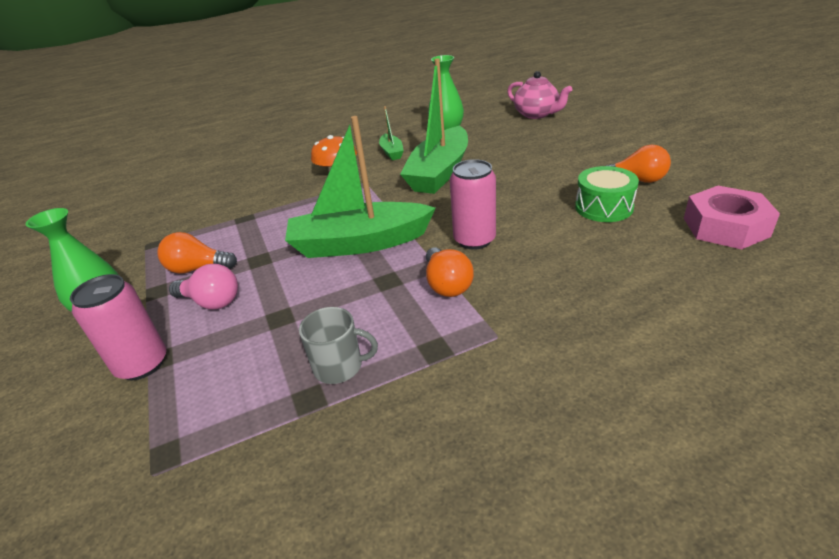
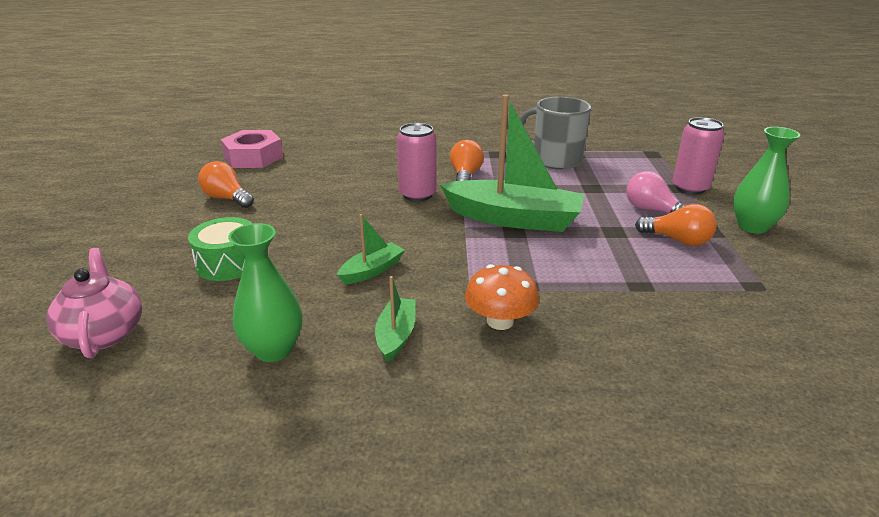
camera: 160 degrees left, 5 degrees down
(339, 366) = (555, 160): grey mug -> grey mug, size x1.64
(439, 172) = (372, 270): green boat -> green boat, size x0.47
(603, 207) = (293, 188): green drum -> green drum (228, 263)

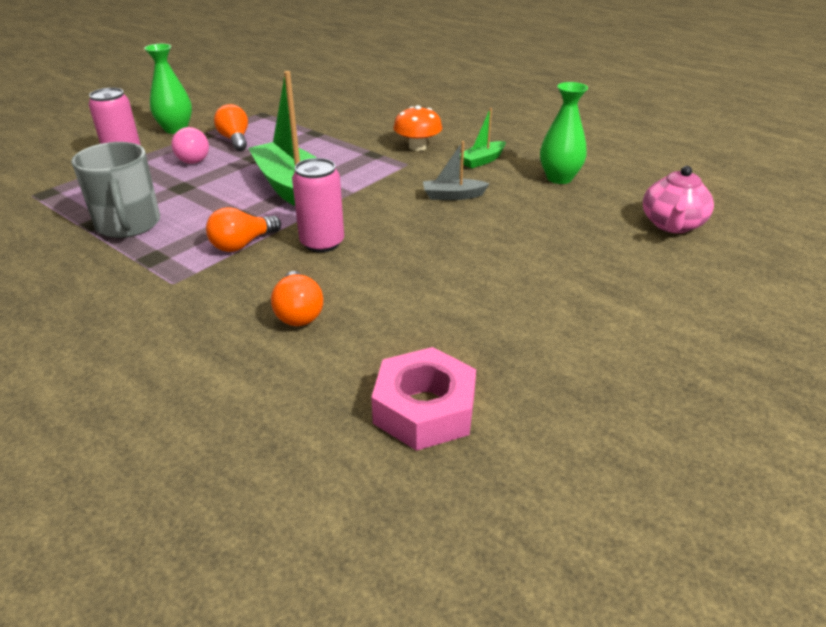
camera: 140 degrees left, 5 degrees up
(227, 198) = (517, 327): orange light bulb -> orange light bulb (298, 313)
(228, 263) = (558, 243): green drum -> none
(372, 270) = (453, 196): green boat -> grey boat

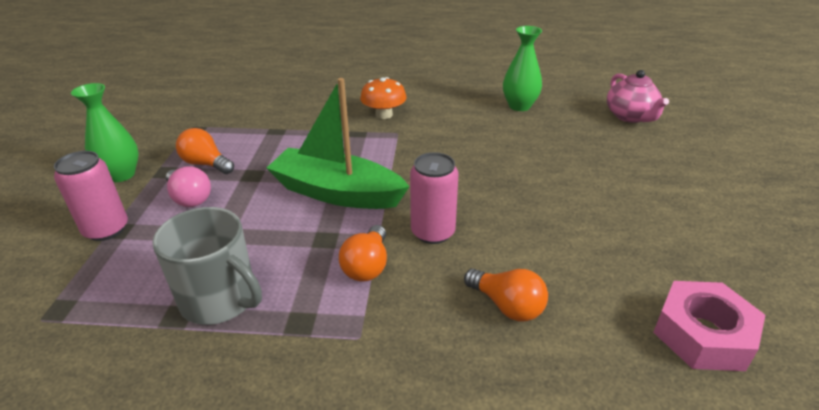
camera: 35 degrees left, 0 degrees up
(453, 196) = (470, 148): grey boat -> none
(482, 160) = (449, 110): green boat -> none

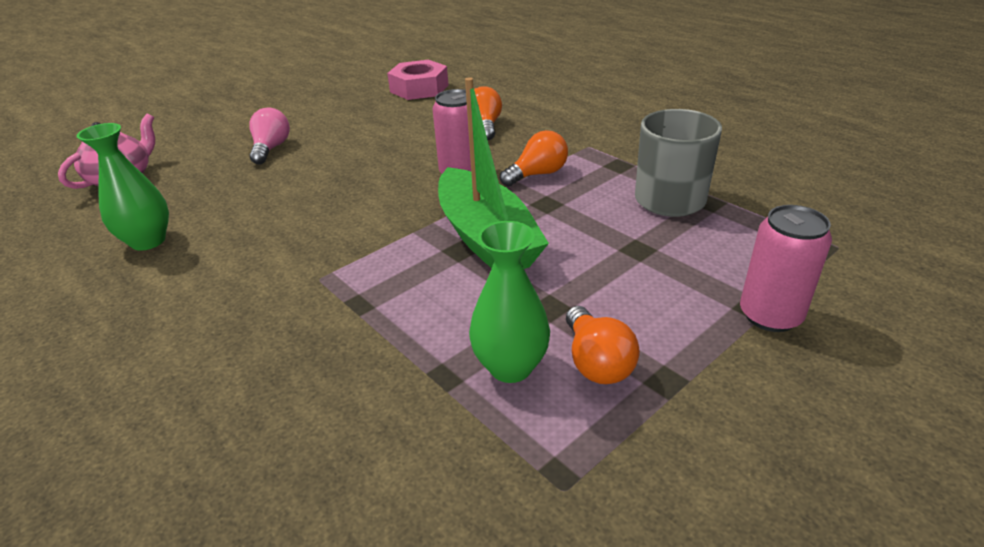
camera: 135 degrees left, 0 degrees up
(121, 175) = (740, 414): green vase -> green vase (510, 367)
(189, 198) = (649, 311): pink light bulb -> pink light bulb (271, 148)
(384, 115) = (279, 318): orange mushroom -> none

